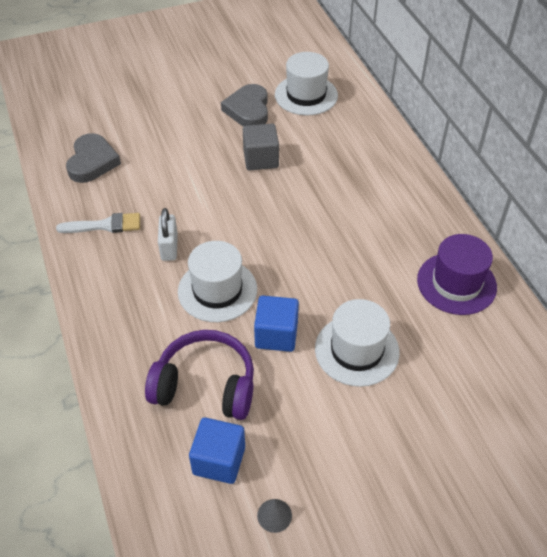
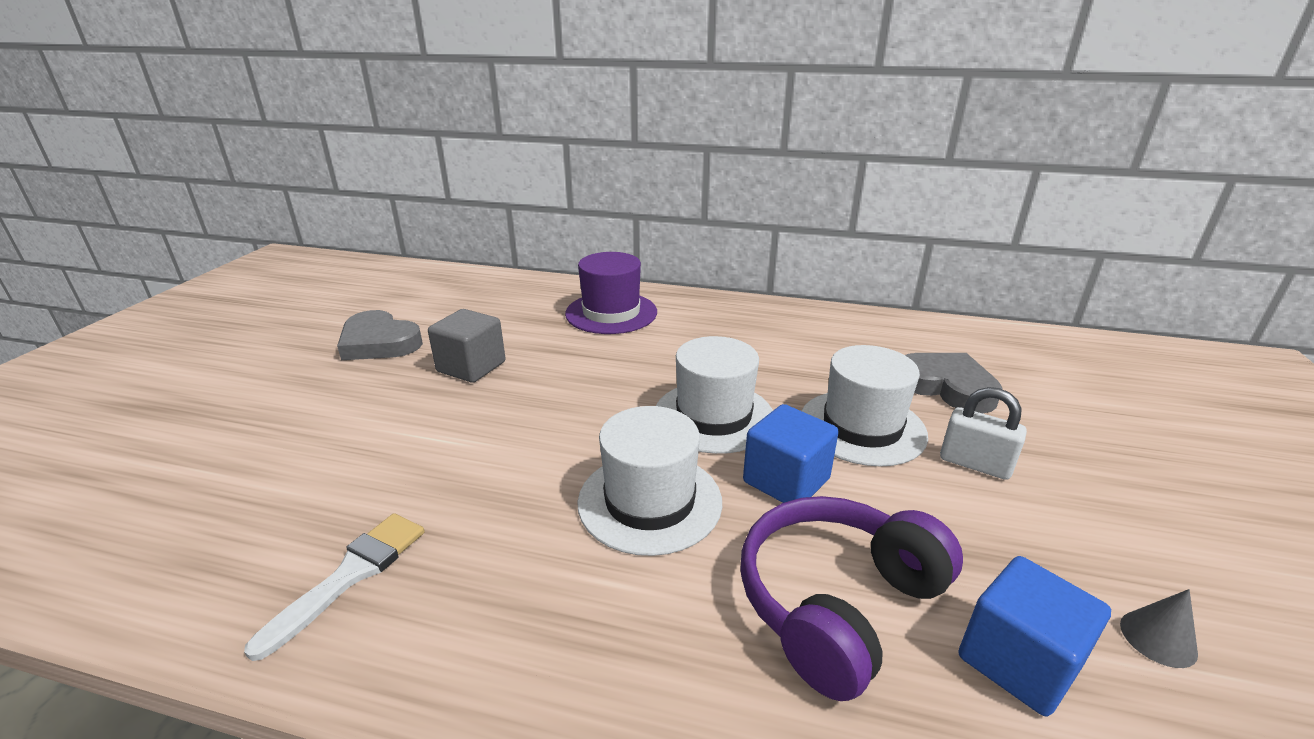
camera: 55 degrees left, 20 degrees down
(92, 162) = (191, 524): grey heart -> grey heart (946, 386)
(169, 247) = (506, 515): white padlock -> white padlock (975, 464)
(306, 95) = (430, 302): white hat -> white hat (713, 416)
(456, 283) = (811, 331): purple hat -> purple hat (611, 313)

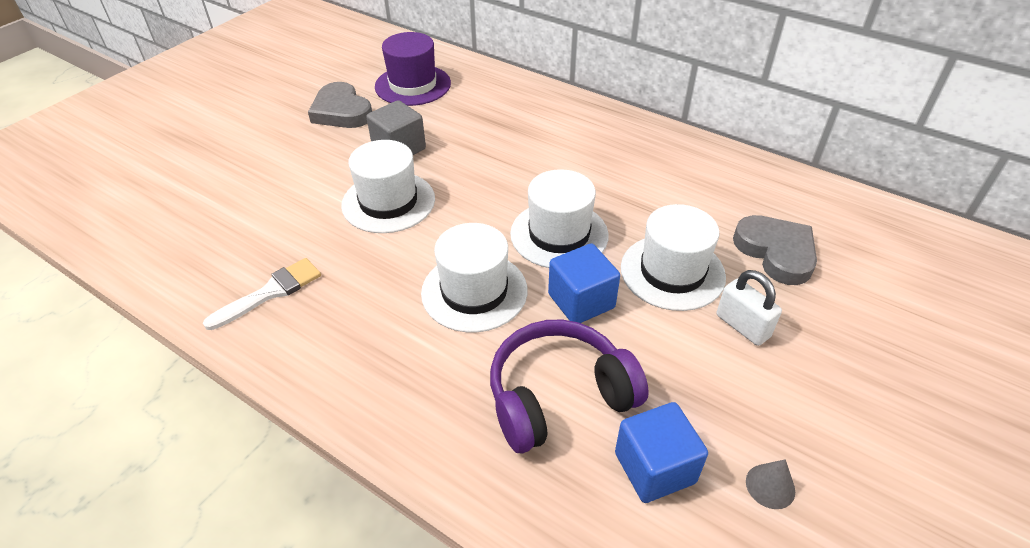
camera: 20 degrees right, 15 degrees up
(483, 424) = (388, 202): none -> white hat
(611, 313) = (530, 116): purple hat -> purple hat (413, 85)

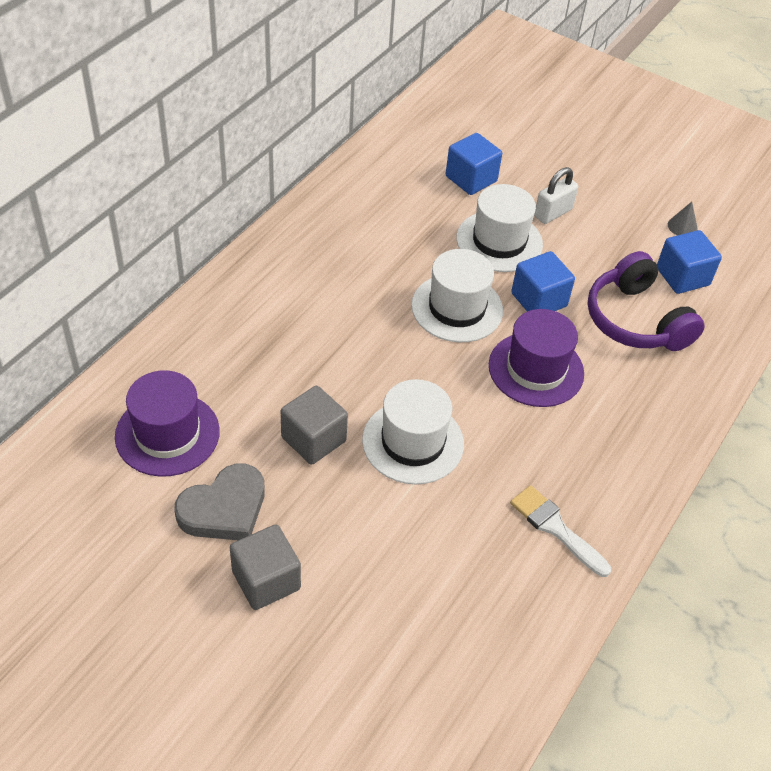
camera: 95 degrees left, 5 degrees up
(275, 131) = (266, 580): none -> grey cube
(474, 291) = (536, 369): white hat -> purple hat
(776, 252) = (471, 179): grey heart -> blue cube

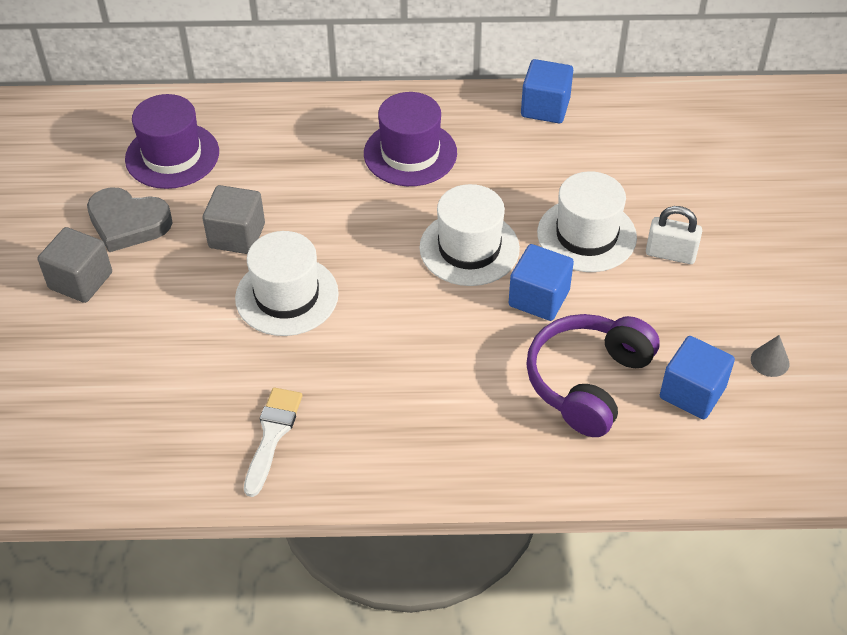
camera: 60 degrees right, 0 degrees up
(471, 179) = (649, 176): blue cube -> blue cube (545, 107)
(536, 369) = (447, 336): purple hat -> purple hat (410, 153)

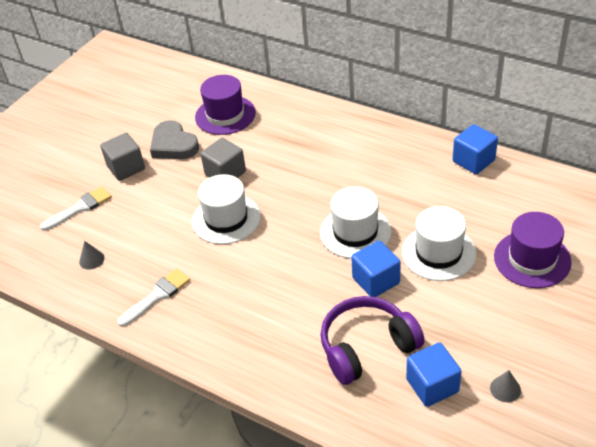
camera: 35 degrees right, 5 degrees down
(55, 363) = (80, 208): none -> white brush
(135, 427) = (91, 259): none -> grey cone
(410, 153) = (363, 160): purple hat -> purple hat (532, 259)
(670, 254) = (488, 287): white padlock -> none

